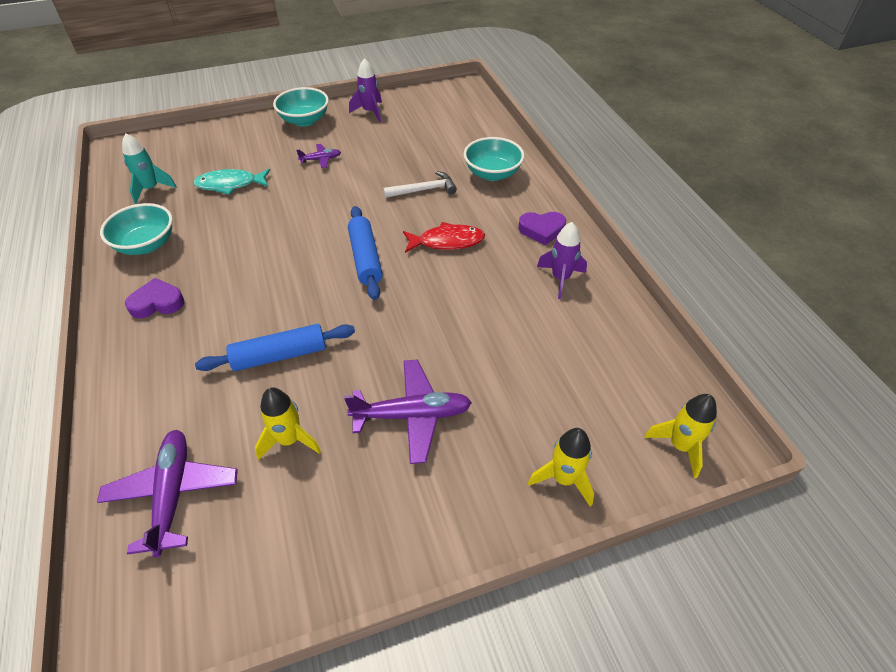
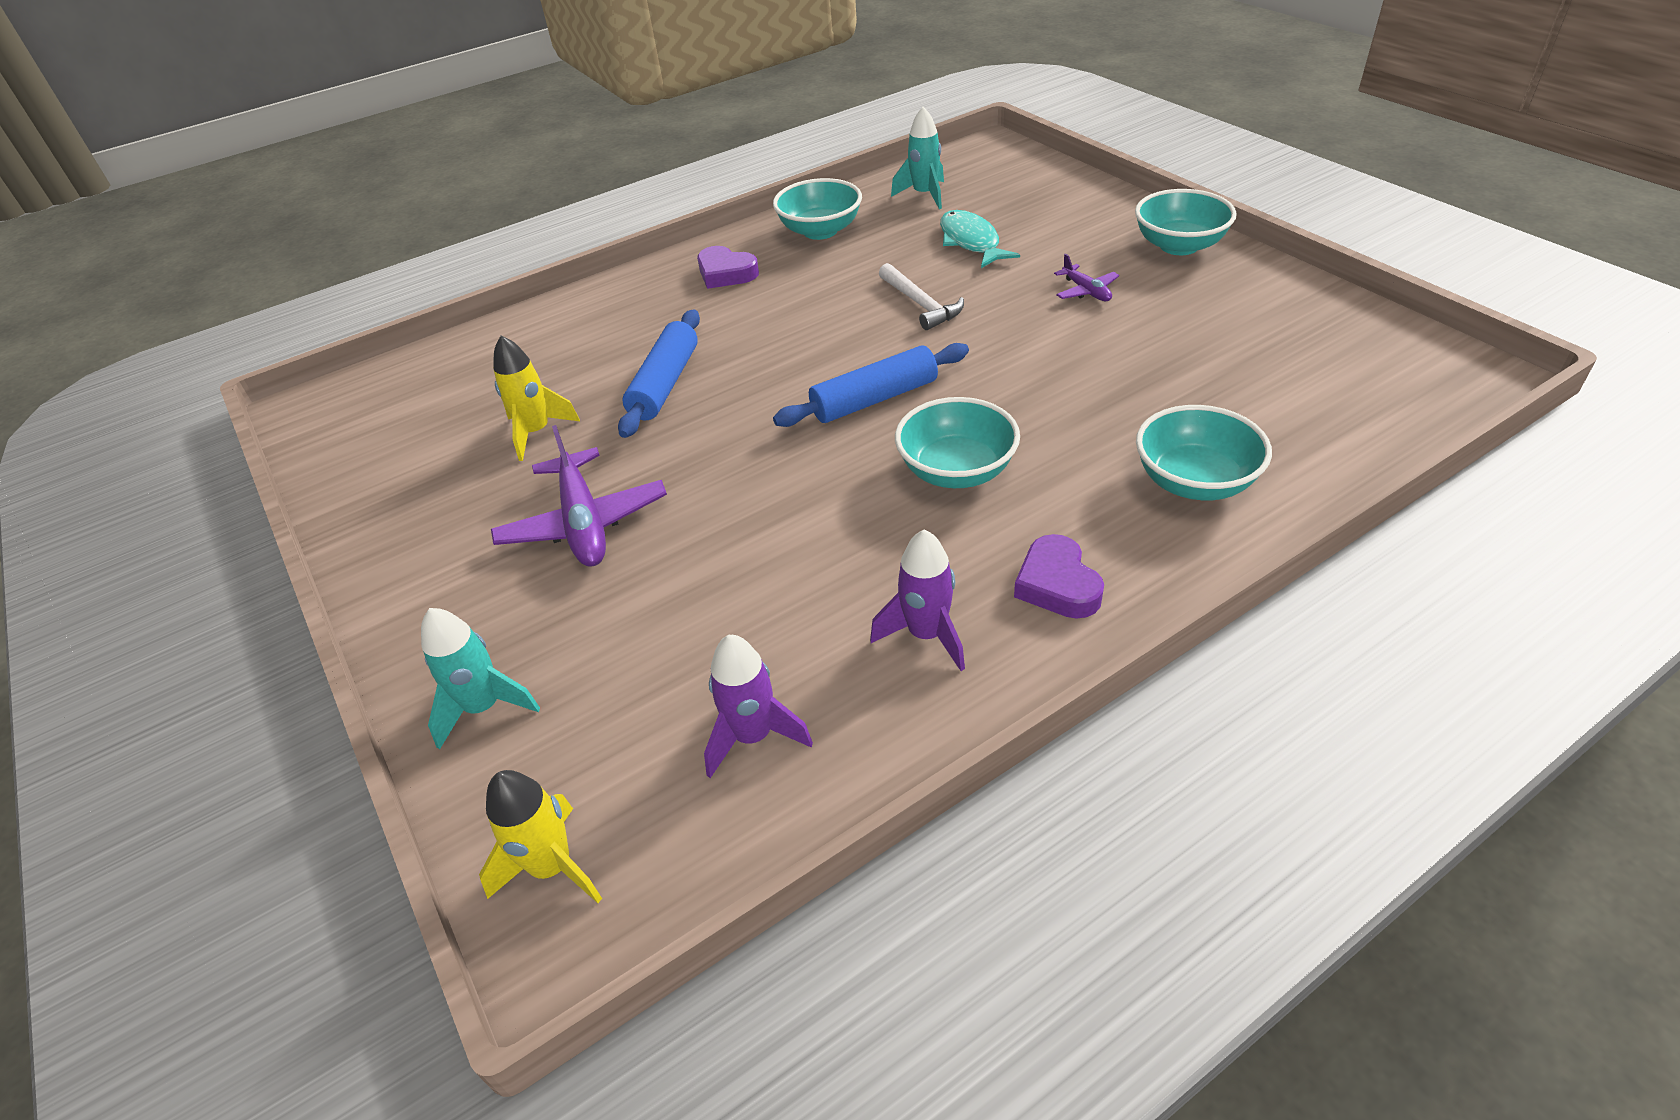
camera: 80 degrees right, 5 degrees down
(157, 303) = (726, 273): purple heart -> purple heart turned 150 degrees clockwise
(173, 493) = (465, 379): purple plane -> none
(280, 355) = (665, 384): blue rolling pin -> blue rolling pin turned 45 degrees clockwise
(370, 112) = (1266, 295): purple rocket -> purple rocket (753, 736)
(424, 190) = (1081, 412): white hammer -> white hammer (921, 304)
(447, 242) = (956, 471): red fish -> turquoise bowl
(563, 479) = (484, 707): yellow rocket -> turquoise rocket

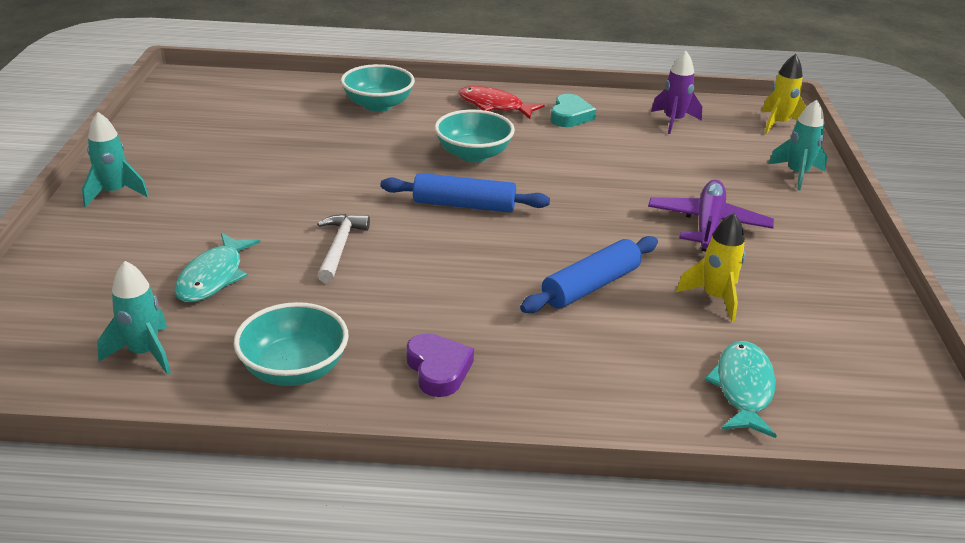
camera: 150 degrees left, 10 degrees down
(482, 367) = (743, 388): none -> turquoise fish
(926, 635) = (570, 116): purple rocket -> turquoise heart
(1057, 584) = (494, 106): purple heart -> red fish
(1086, 291) = (231, 198): purple plane -> none
(1179, 246) = (115, 193): turquoise bowl -> turquoise rocket

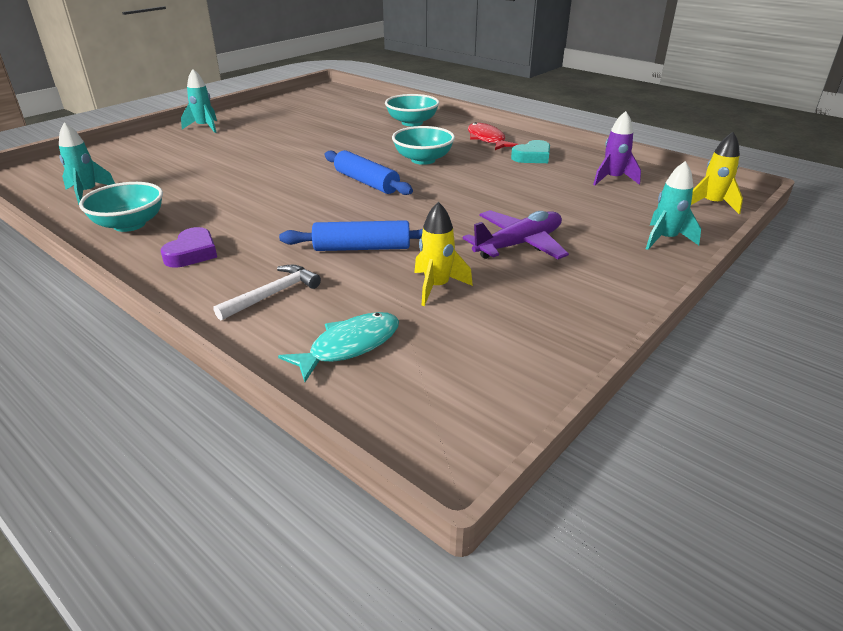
camera: 40 degrees right, 0 degrees up
(213, 277) = (176, 173): turquoise fish -> none
(339, 247) = (258, 180): white hammer -> white hammer (272, 294)

